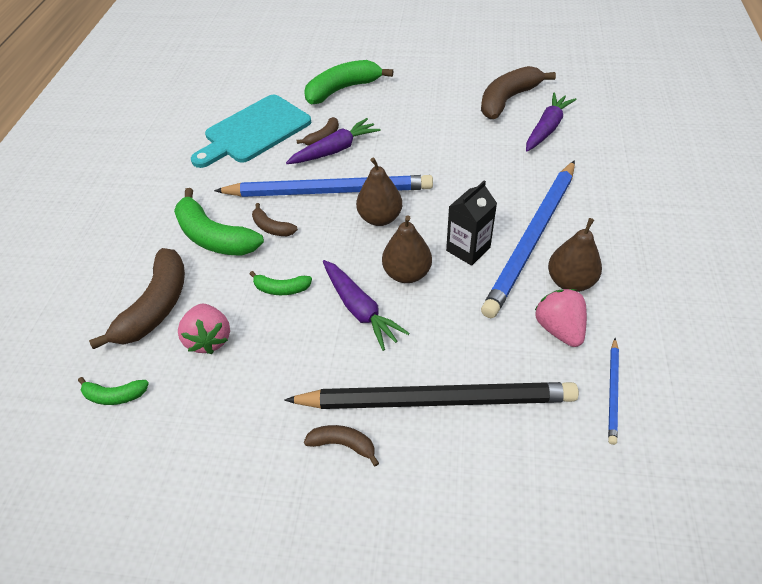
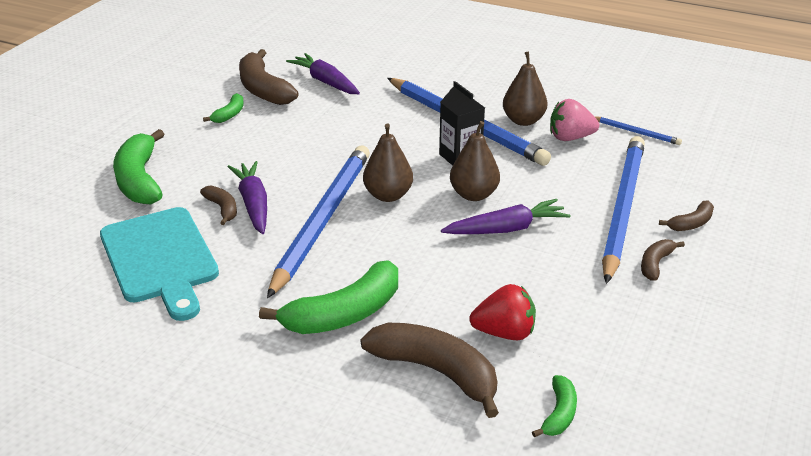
camera: 75 degrees left, 15 degrees down
(209, 339) = (504, 333): pink strawberry -> red strawberry
(272, 227) = (356, 268): brown banana -> brown banana (691, 223)
(281, 289) = (455, 273): green banana -> green banana (229, 114)
(435, 400) = (622, 209): black pencil -> blue pencil

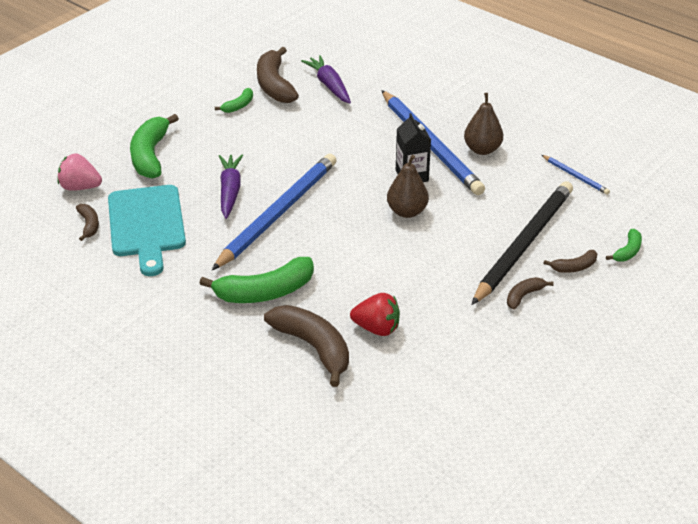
camera: 15 degrees right, 5 degrees up
(222, 208) = (205, 191): brown banana -> brown banana (89, 225)
(388, 195) = (337, 201): brown pear -> none
(506, 229) = (419, 246): purple carrot -> none
(559, 413) = (387, 394): green banana -> green banana (627, 251)
(570, 138) = (514, 172): pink strawberry -> pink strawberry (80, 187)
(622, 209) = (523, 244): blue pencil -> black pencil

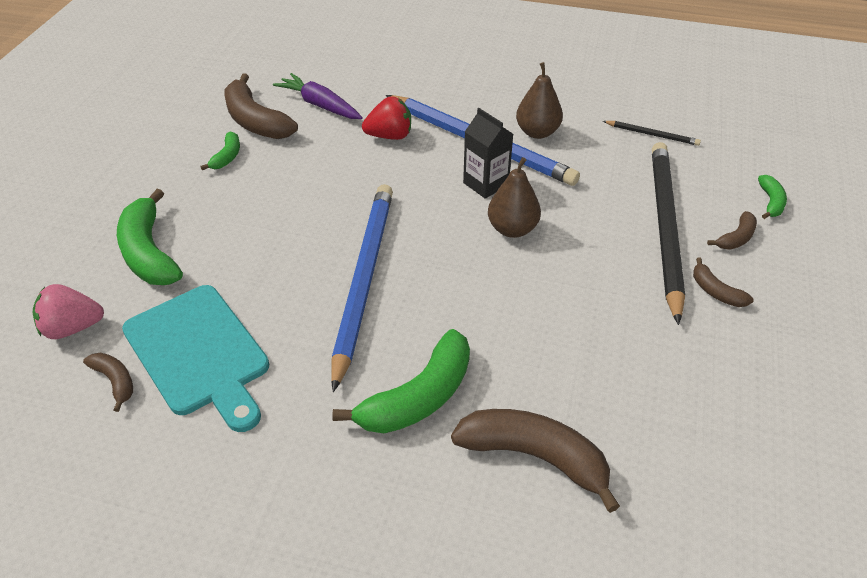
camera: 25 degrees left, 5 degrees up
(230, 191) = (284, 269): purple carrot -> none
(377, 328) = (591, 397): red strawberry -> red strawberry (389, 136)
(524, 296) = (716, 291): brown banana -> brown banana turned 60 degrees counterclockwise
(575, 176) = (652, 134): blue pencil -> black pencil

